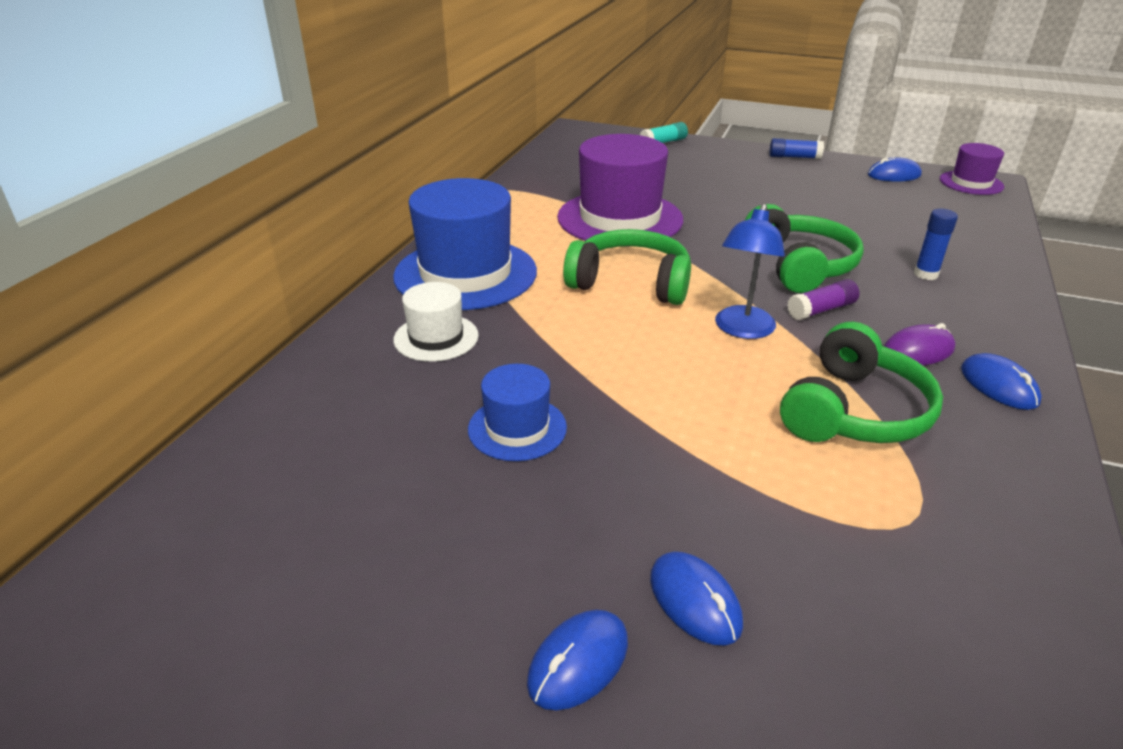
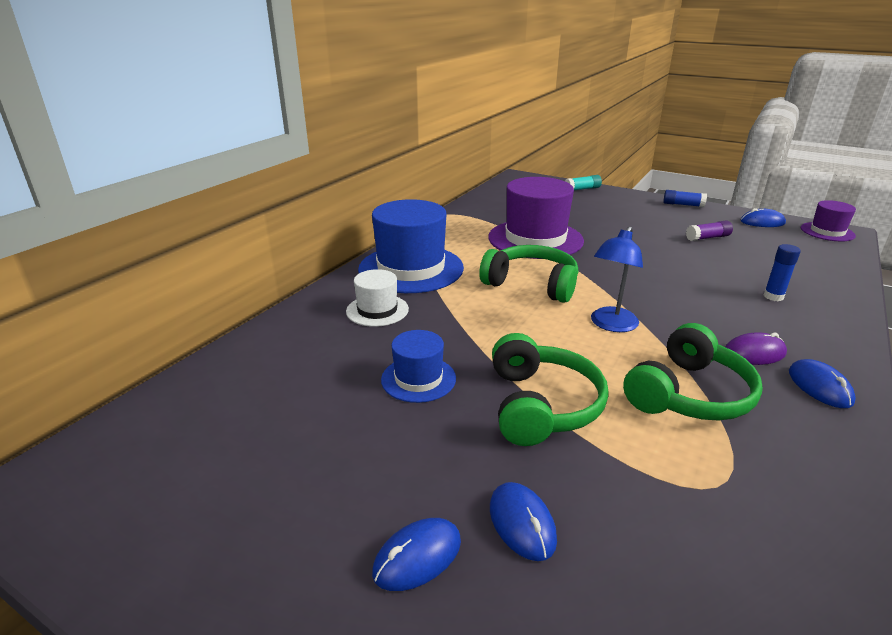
camera: 10 degrees right, 5 degrees down
(799, 265) = (668, 282): green headphones -> green headphones (541, 405)
(821, 310) = (679, 316): purple glue stick -> purple glue stick (708, 238)

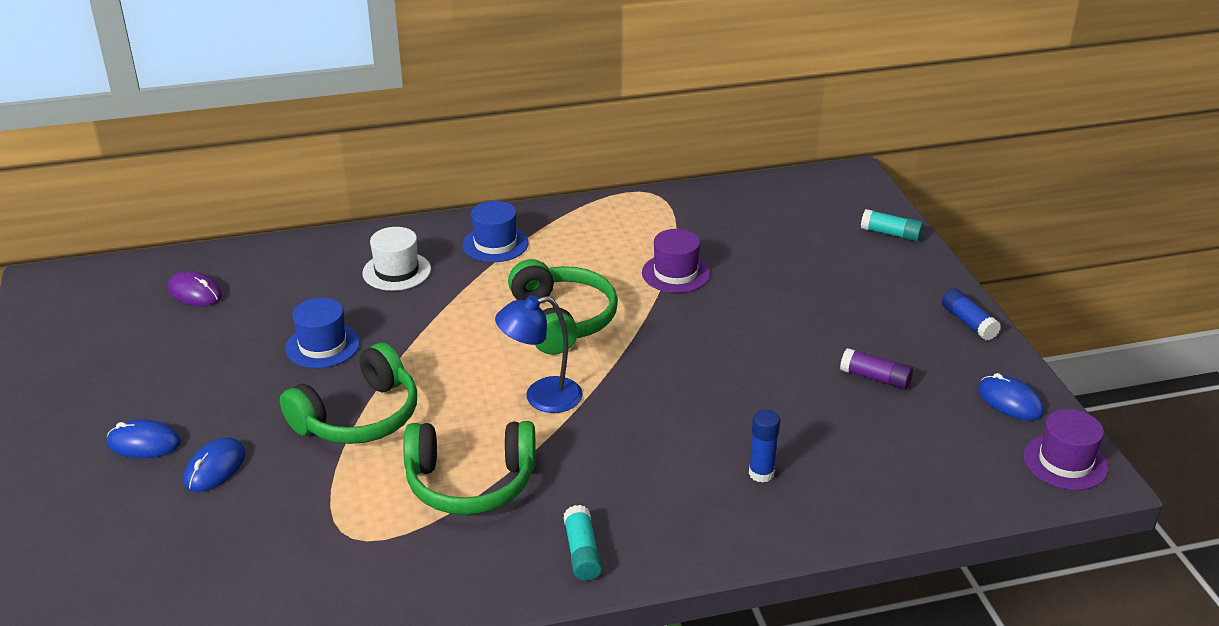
camera: 45 degrees right, 5 degrees up
(411, 268) = (495, 244): blue hat -> blue hat, size x0.52
(535, 239) = (675, 273): purple hat -> purple hat, size x0.52
(754, 353) = (600, 497): purple mouse -> purple mouse (195, 293)
(819, 387) = (582, 552): blue mouse -> turquoise glue stick

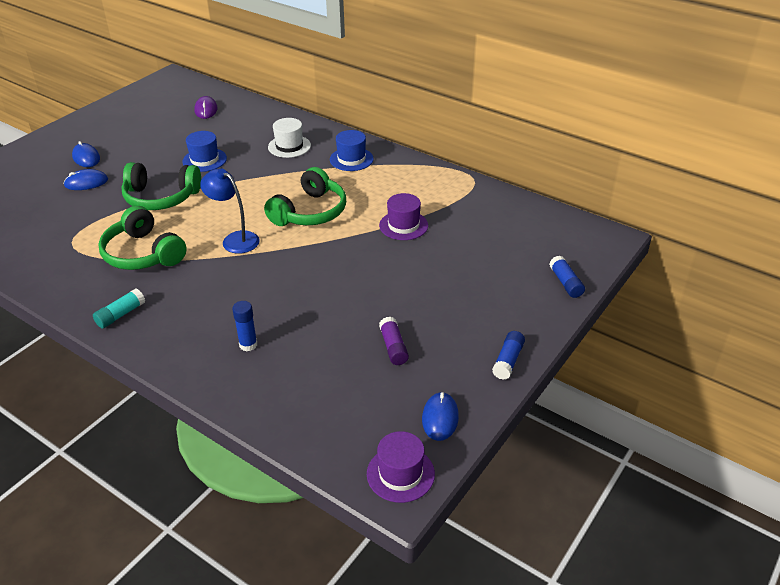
camera: 50 degrees right, 5 degrees up
(891, 234) = (565, 283): turquoise glue stick -> blue glue stick

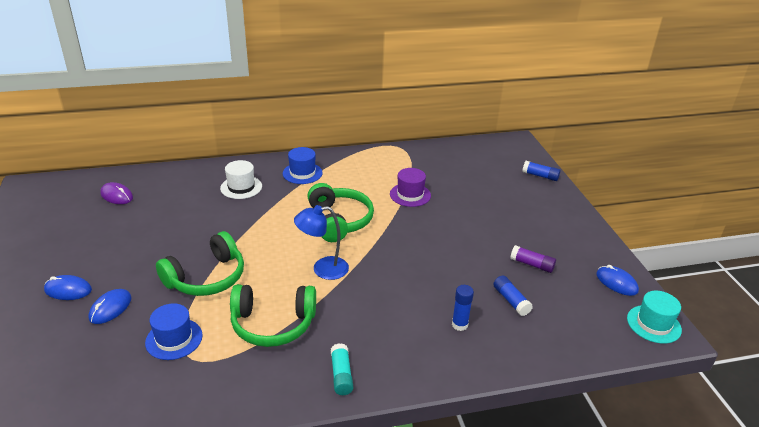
camera: 50 degrees left, 5 degrees down
(204, 160) = (190, 231): blue hat -> blue hat (174, 339)
(400, 474) = (653, 324): purple hat -> turquoise hat
(508, 361) = (588, 231): blue glue stick -> blue glue stick (511, 300)

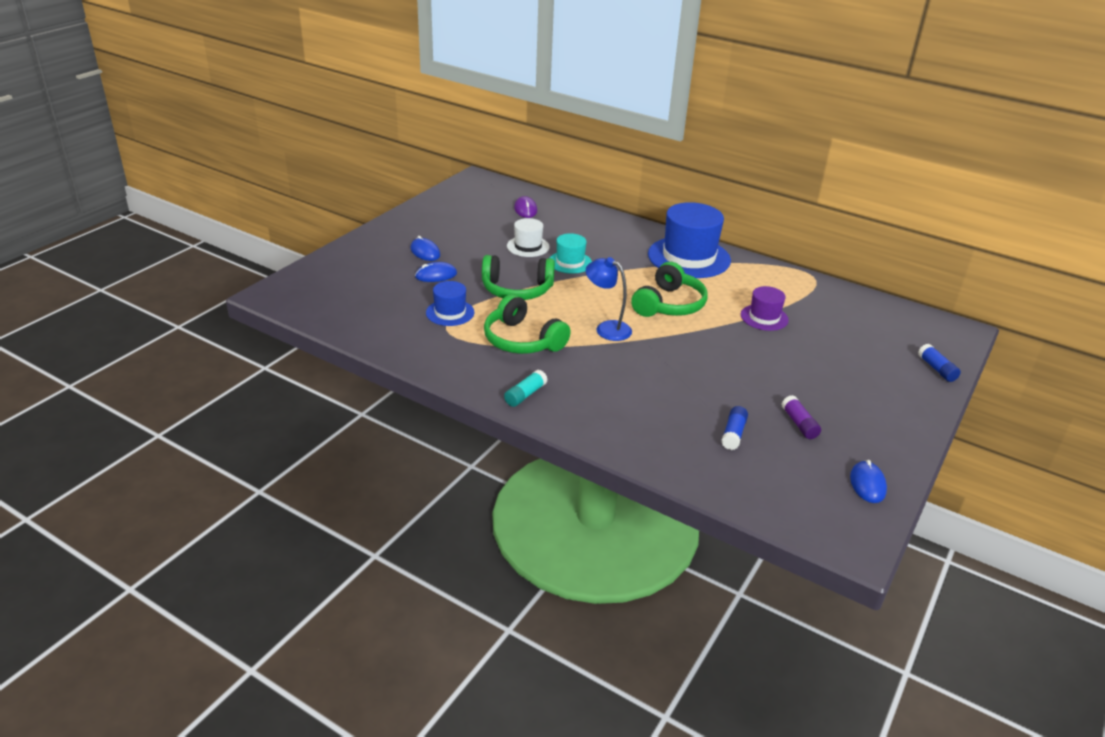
camera: 45 degrees right, 0 degrees up
(241, 187) = (623, 244): white hat -> white hat (528, 246)
(302, 173) = (689, 257): blue hat -> blue hat, size x1.92
(459, 325) = (661, 421): blue glue stick -> none
(653, 324) = (850, 531): turquoise hat -> turquoise hat (570, 262)

